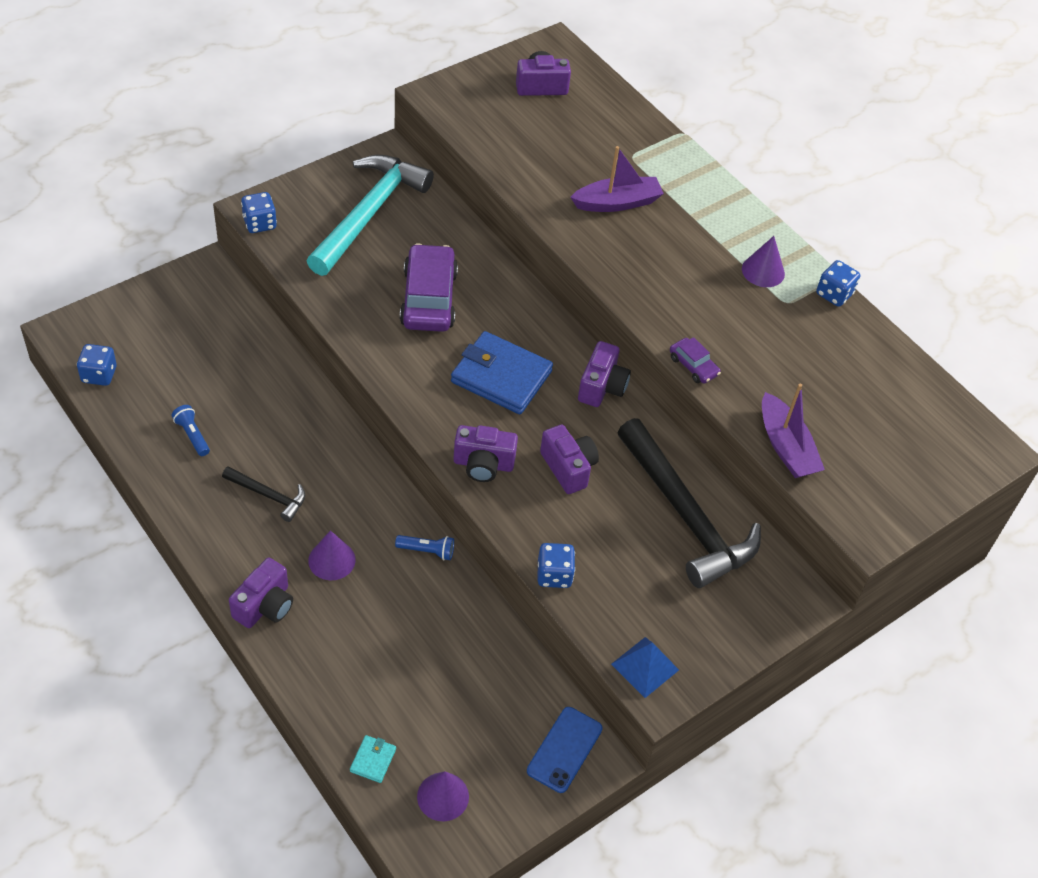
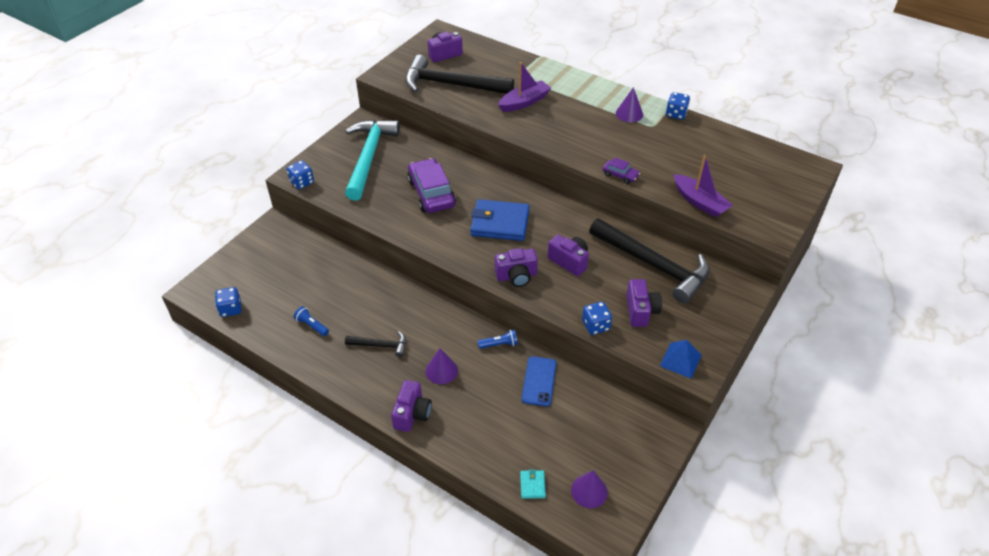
camera: 15 degrees left, 5 degrees down
(526, 140) = (451, 84): none -> black hammer
(564, 749) = (648, 433): blue phone -> blue phone (539, 381)
(602, 387) = (563, 210): purple camera -> purple camera (641, 311)

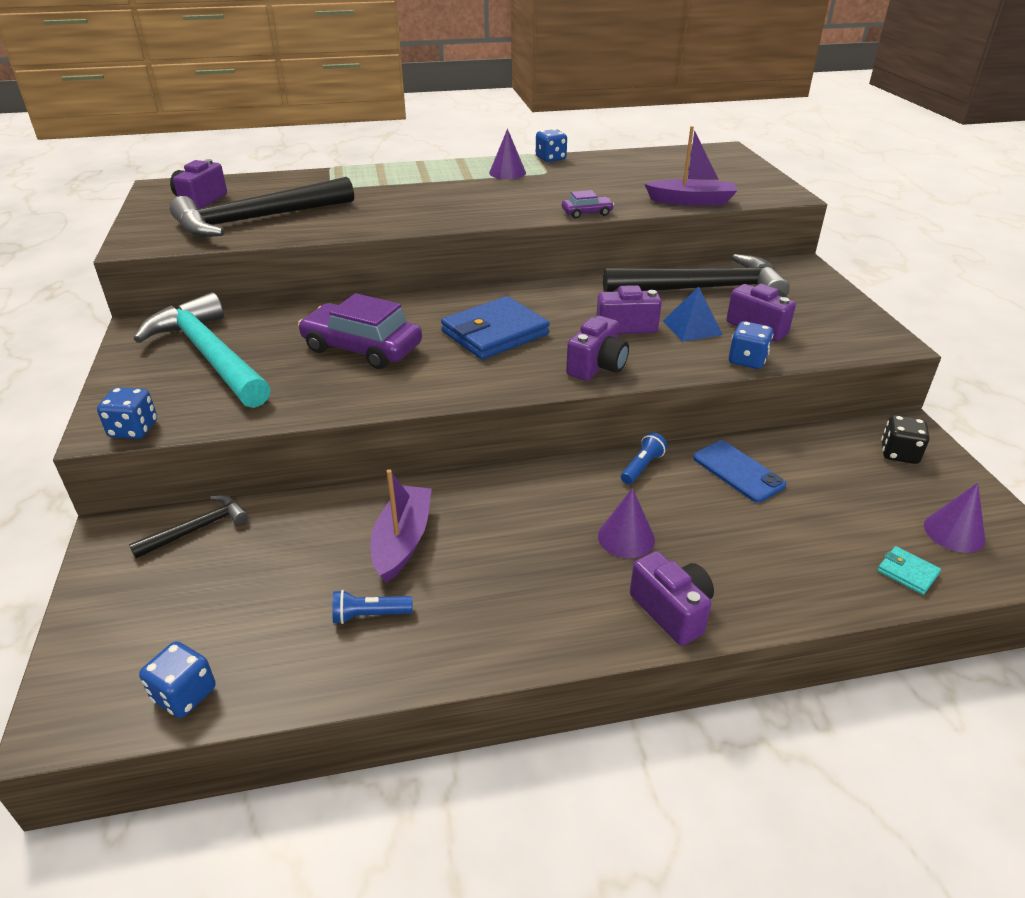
camera: 45 degrees left, 10 degrees down
(380, 345) = (508, 567): black hammer -> black hammer (198, 529)
(524, 102) = (378, 202): purple boat -> purple boat (402, 541)
(637, 438) = (899, 454): none -> black dice
(680, 360) = (860, 341): blue pyramid -> blue pyramid (692, 327)

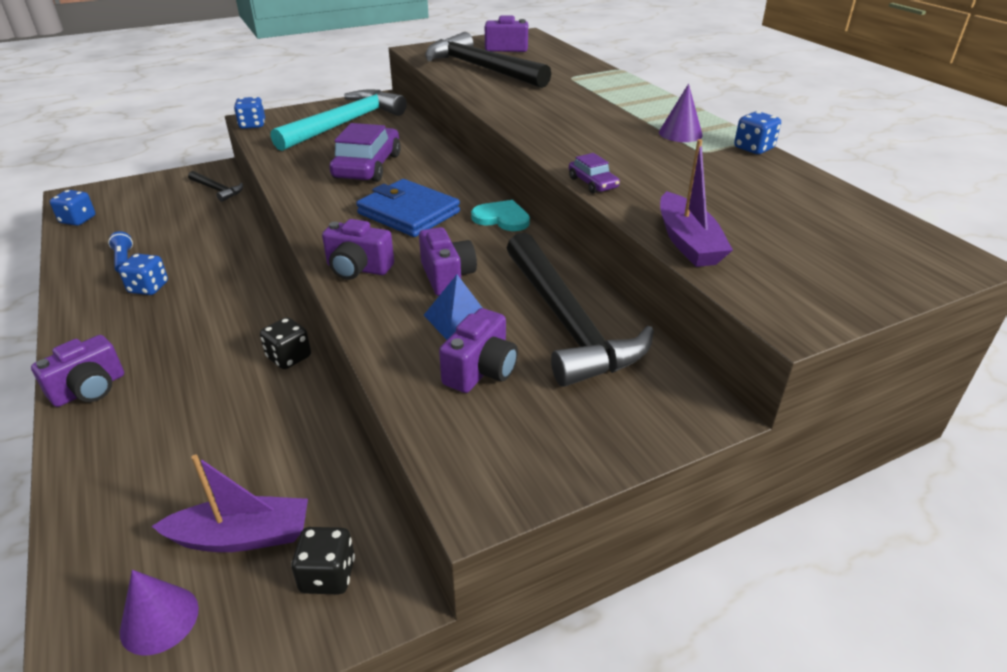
camera: 75 degrees right, 0 degrees up
(402, 541) = (196, 257): purple boat -> purple boat (242, 536)
(530, 291) = (502, 218): none -> turquoise heart
(626, 537) = (186, 357): purple cone -> none
(642, 466) = (289, 357): blue flashlight -> black dice
(738, 471) = (283, 422): blue phone -> none
(747, 360) = (390, 362): blue dice -> blue dice (148, 288)
(907, 572) = (98, 561): turquoise wallet -> none

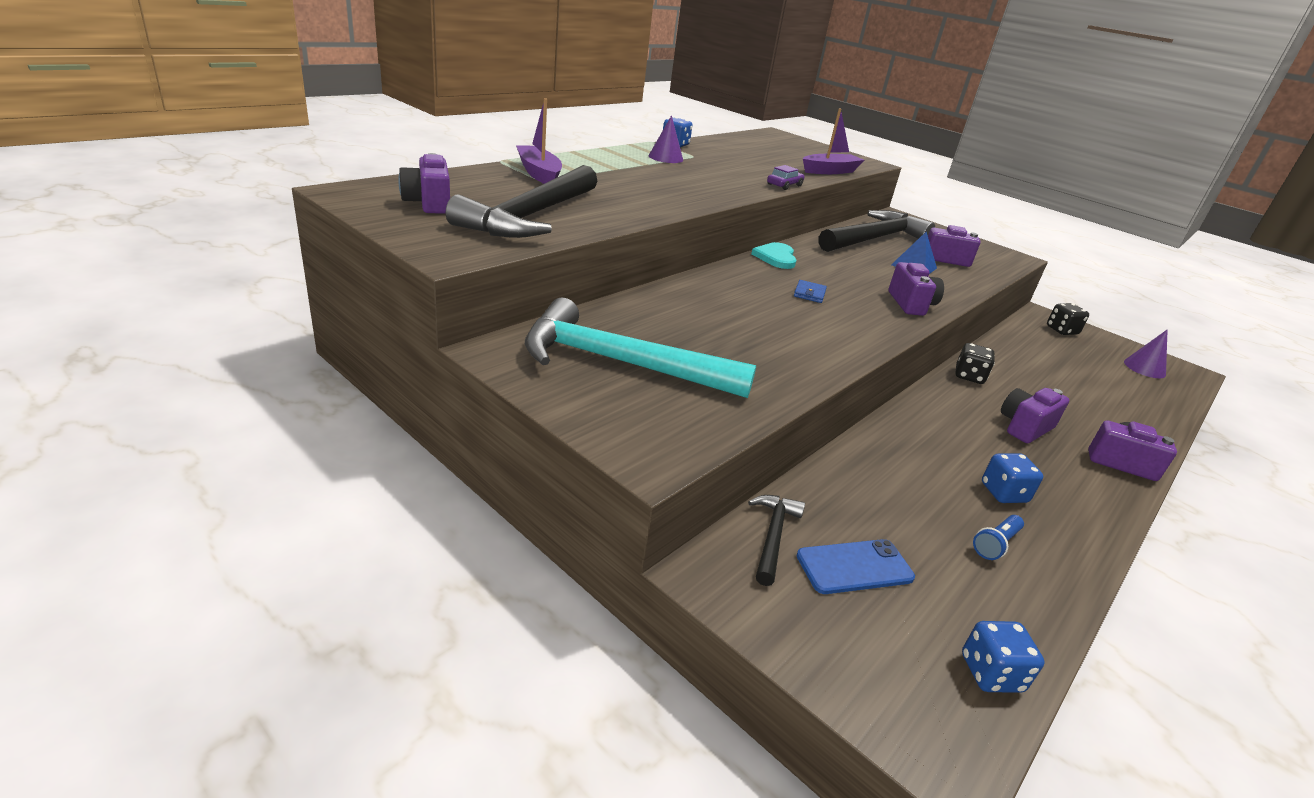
camera: 115 degrees left, 5 degrees down
(172, 206) = (854, 567): none -> blue phone
(242, 536) = (1085, 357): purple boat -> purple boat (539, 173)
(252, 125) = (679, 450): blue dice -> none
(367, 166) = (738, 326): purple car -> none
(408, 213) = (809, 294): blue wallet -> blue wallet, size x0.43
(447, 277) = (877, 272): purple camera -> purple camera (1024, 427)

